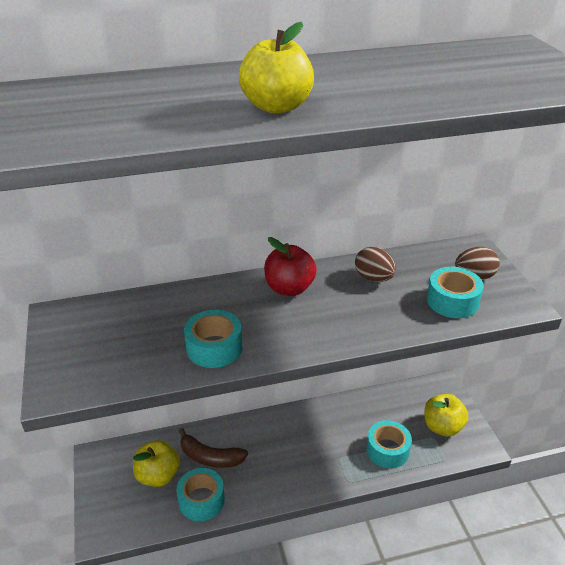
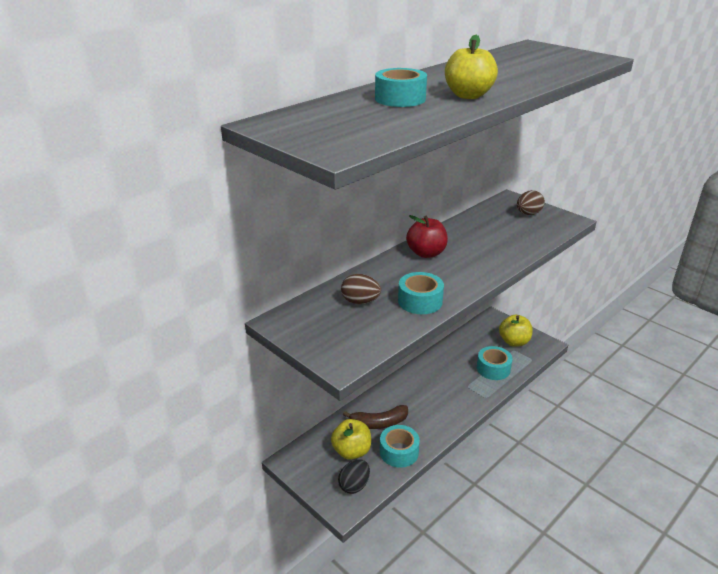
camera: 30 degrees left, 5 degrees down
(129, 514) = (354, 485): none -> black egg
(373, 278) = (471, 232): brown egg -> brown egg (360, 301)
(452, 301) = (531, 230): turquoise tape -> turquoise tape (400, 99)

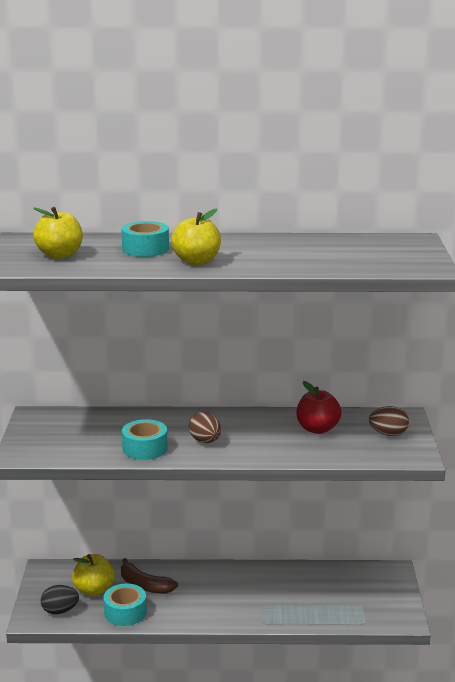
camera: 45 degrees right, 10 degrees down
(360, 301) = (106, 429): brown egg -> brown egg (205, 441)
(426, 253) = (224, 422): red apple -> red apple (317, 429)
(493, 369) = (311, 607): turquoise tape -> none
(514, 342) = (374, 600): yellow apple -> yellow apple (60, 255)

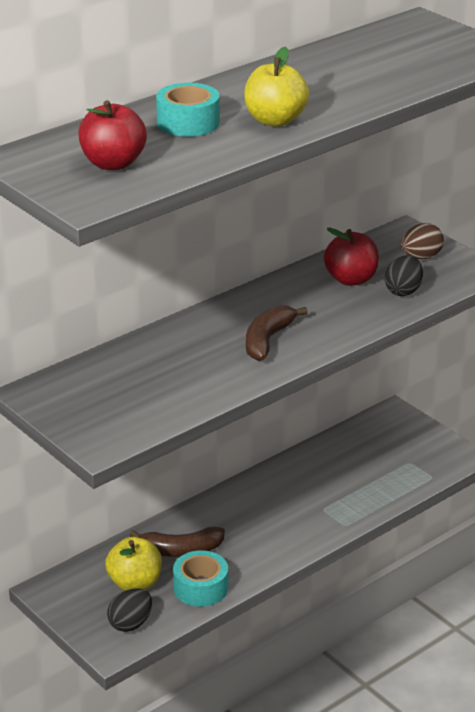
camera: 40 degrees left, 10 degrees up
(60, 255) = (113, 163): yellow apple -> red apple
(145, 448) = (221, 375): turquoise tape -> none
(205, 441) = (267, 340): brown egg -> brown banana
(341, 448) = (403, 291): none -> black egg

